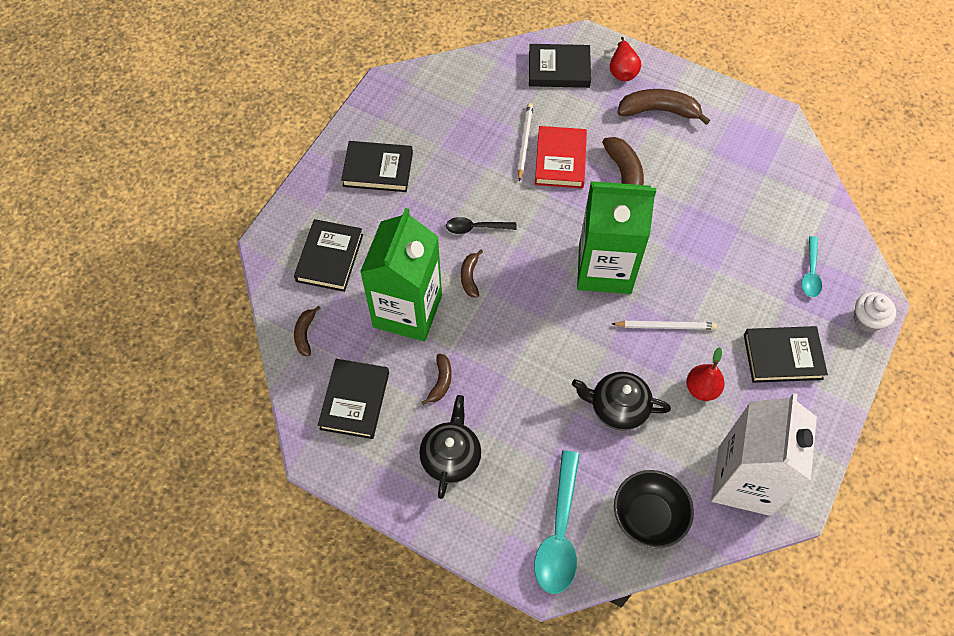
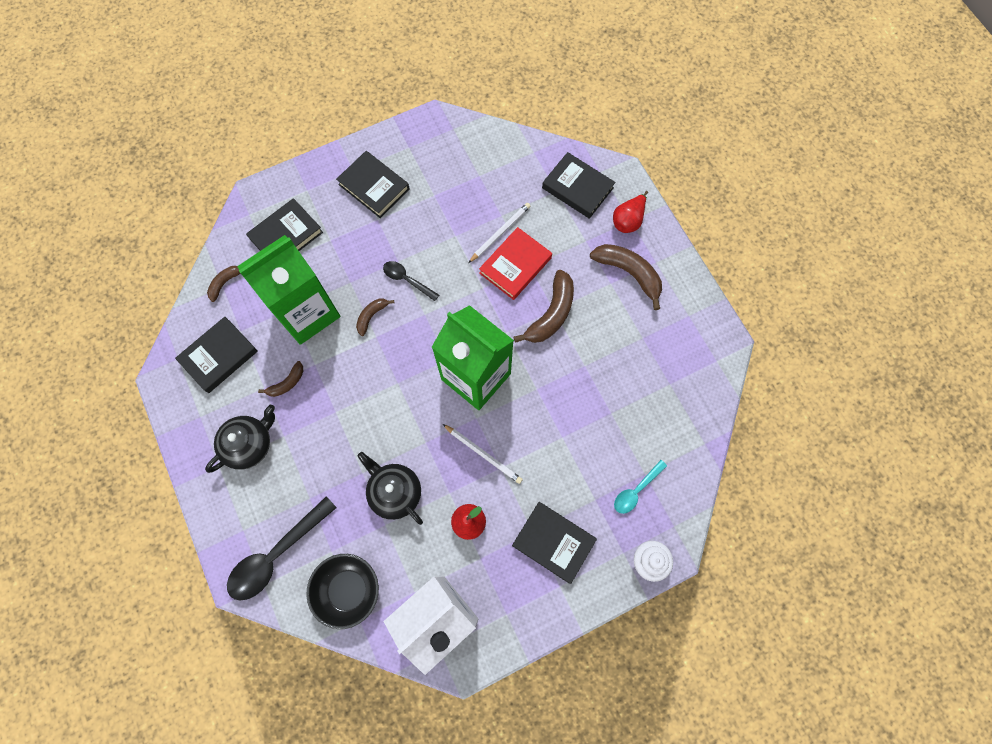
camera: 35 degrees right, 10 degrees up
(559, 532) = (277, 554): turquoise spoon -> black spoon

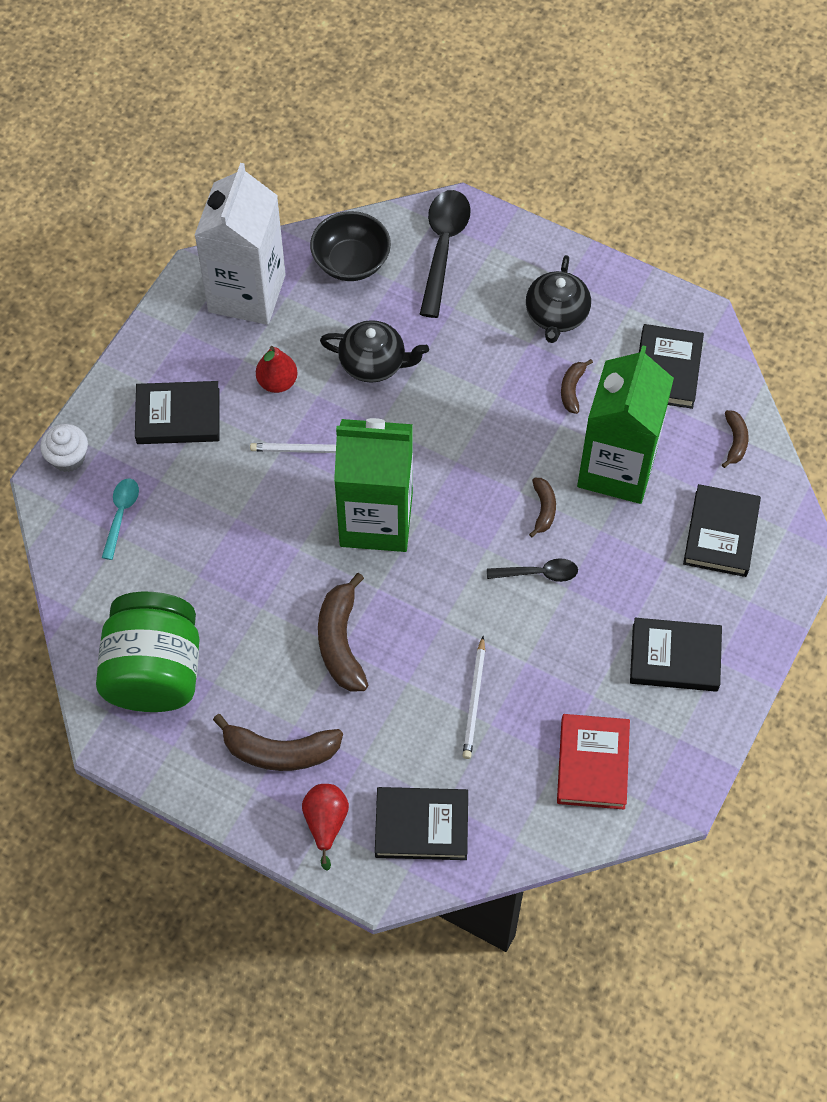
camera: 145 degrees right, 10 degrees down
(515, 265) = (425, 672): red book -> red book (593, 764)
(674, 367) = (155, 672): none -> green jar

